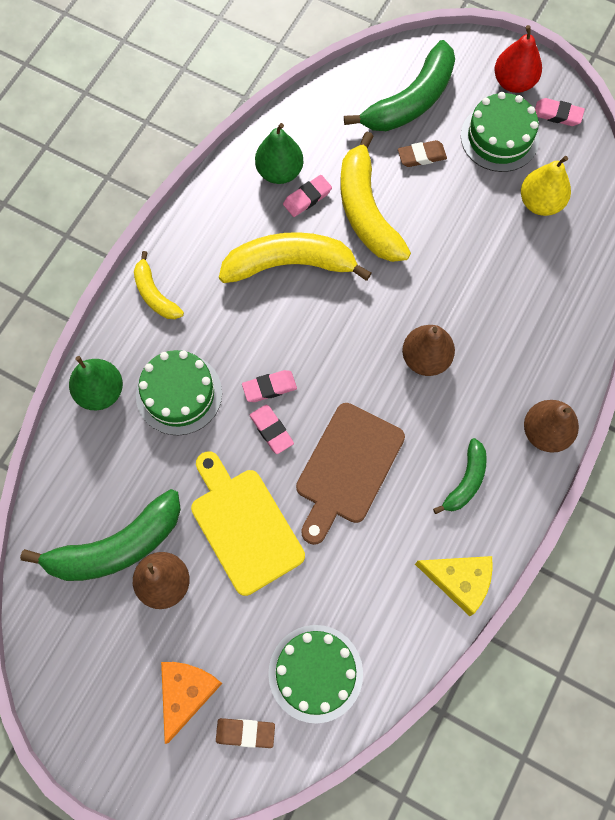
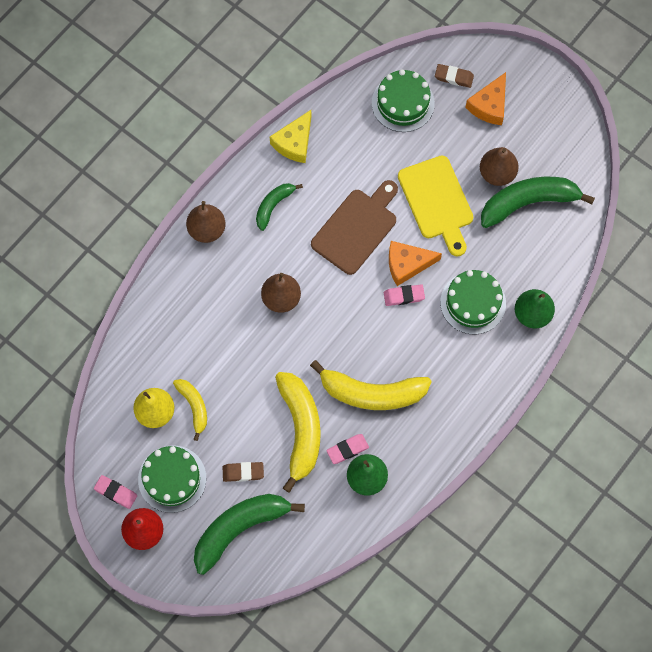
camera: 170 degrees left, 0 degrees up
(155, 294) = (483, 386): yellow banana -> yellow banana (194, 407)
(271, 430) = (407, 264): pink eraser -> orange cheese
(459, 580) = (294, 142): yellow cheese -> yellow cheese turned 90 degrees counterclockwise

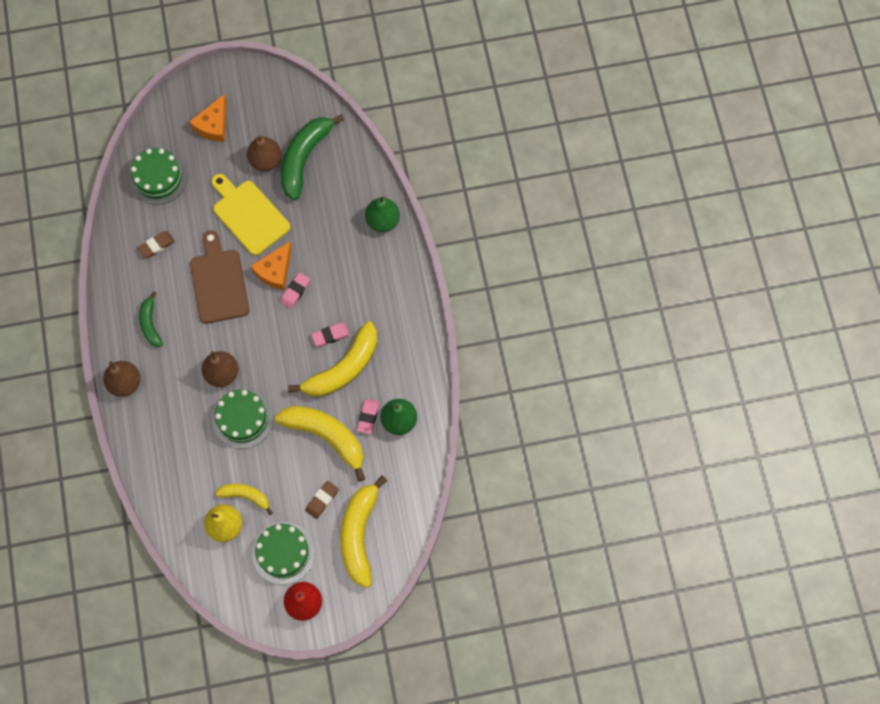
camera: 50 degrees left, 0 degrees up
(116, 492) = (258, 600): pink eraser -> pink eraser (330, 335)
(240, 528) = (359, 534): green banana -> yellow banana
(294, 142) = (118, 272): yellow cheese -> none
(437, 201) = (249, 215): yellow cutting board -> yellow cutting board turned 150 degrees counterclockwise
(454, 77) = (171, 130): brown eraser -> brown eraser (156, 246)
(473, 303) = (340, 251): green cake -> green cake (243, 419)
(489, 105) = (213, 125): orange cheese -> orange cheese turned 45 degrees clockwise

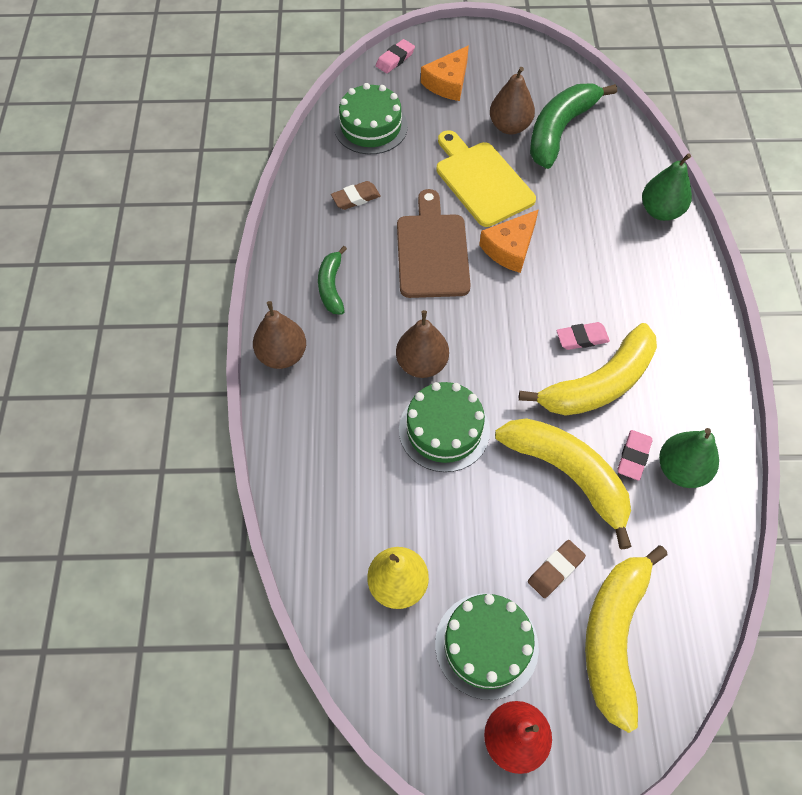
camera: 10 degrees right, 10 degrees down
(245, 496) = (435, 543): yellow banana -> none
(295, 291) = (536, 277): pink eraser -> pink eraser (395, 59)

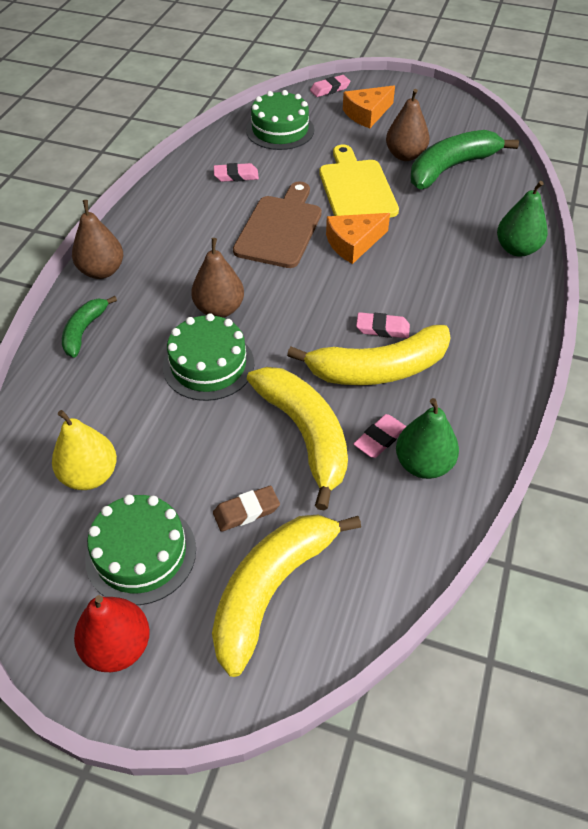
camera: 20 degrees right, 10 degrees down
(331, 286) = (175, 233): green banana -> green banana (84, 331)
(356, 198) = (236, 176): brown eraser -> pink eraser

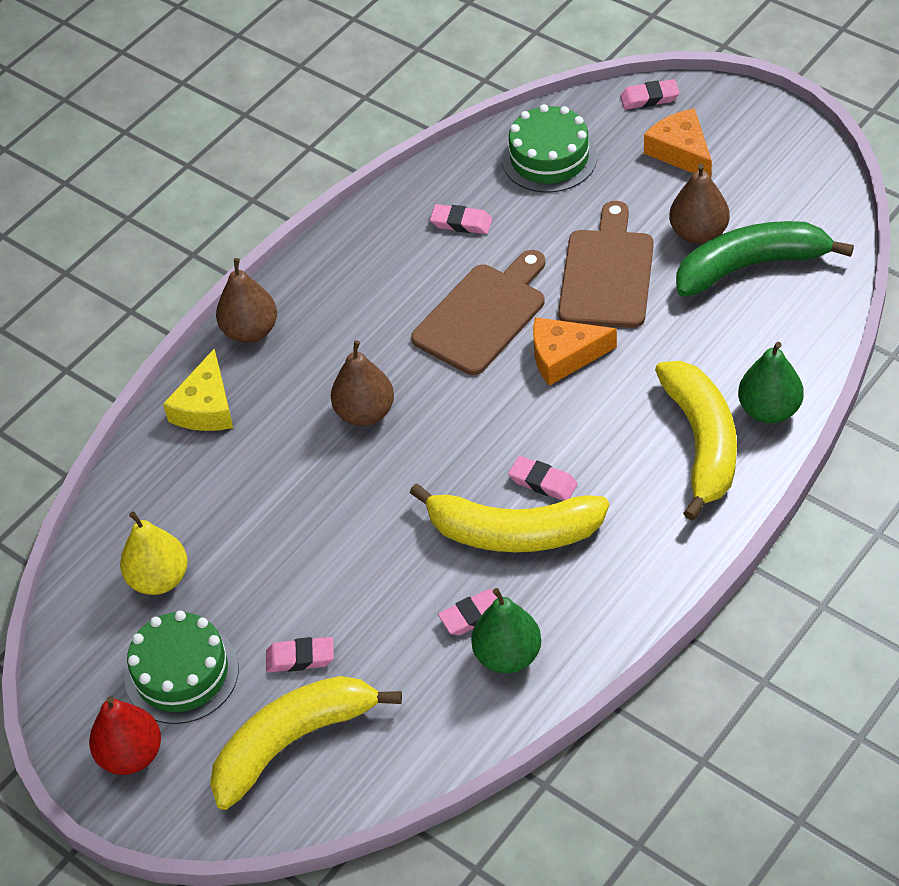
camera: 25 degrees right, 0 degrees up
(84, 331) = (206, 407): green banana -> yellow cheese
(208, 365) = (325, 482): green cake -> none
(246, 511) = (300, 658): brown eraser -> pink eraser
(305, 435) = (396, 590): yellow banana -> yellow banana (702, 443)
(356, 188) = (607, 274): yellow cutting board -> brown cutting board
(367, 114) = (681, 152): orange cheese -> orange cheese turned 75 degrees clockwise

